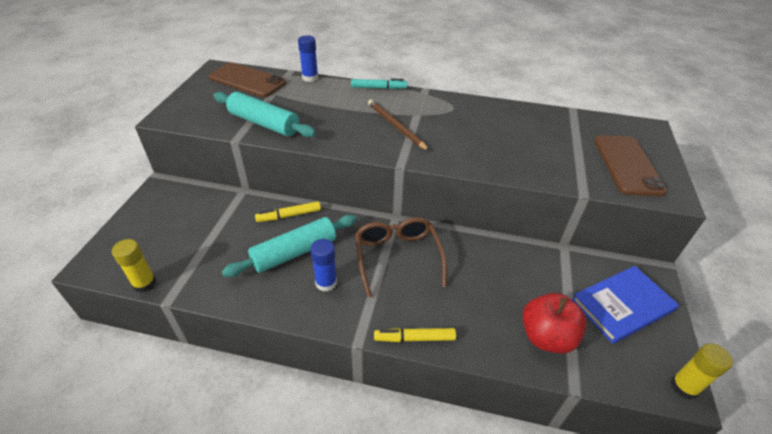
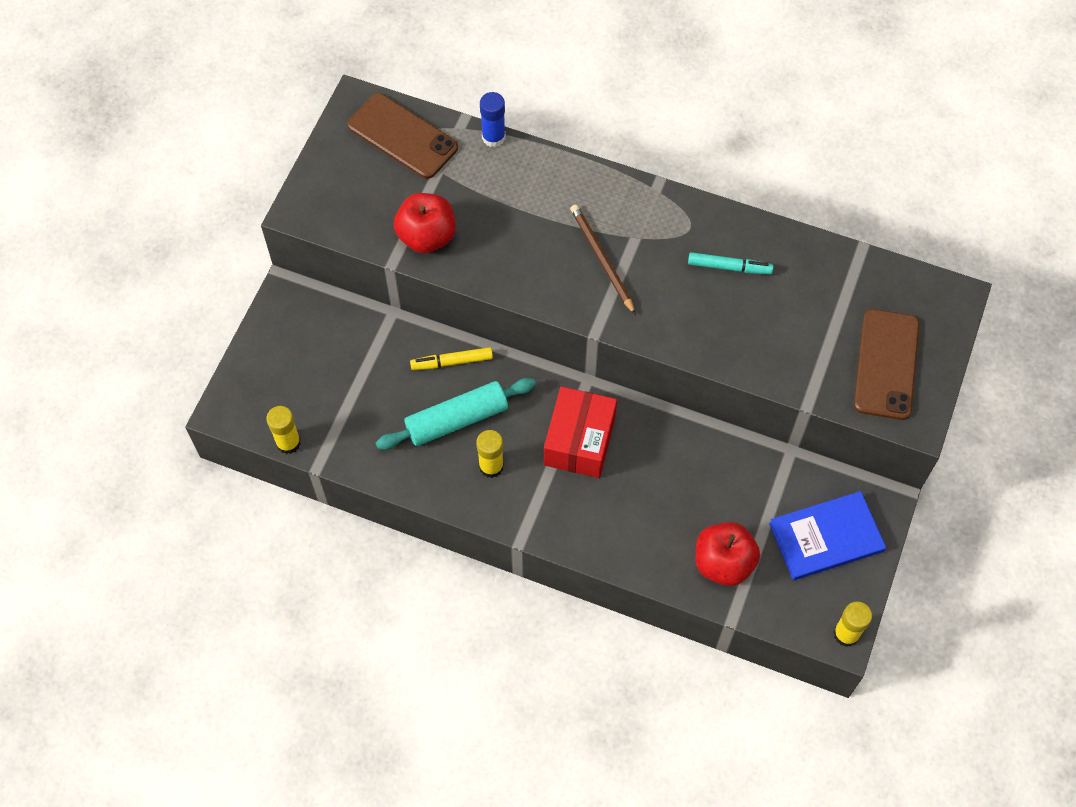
camera: 10 degrees right, 20 degrees up
(264, 123) = (427, 237): turquoise rolling pin -> red apple
(326, 282) = (491, 466): blue glue stick -> yellow glue stick
(378, 88) = (591, 172): turquoise marker -> turquoise marker (729, 267)
(397, 257) = (579, 441): brown glasses -> red box
(414, 338) = (580, 546): yellow marker -> none

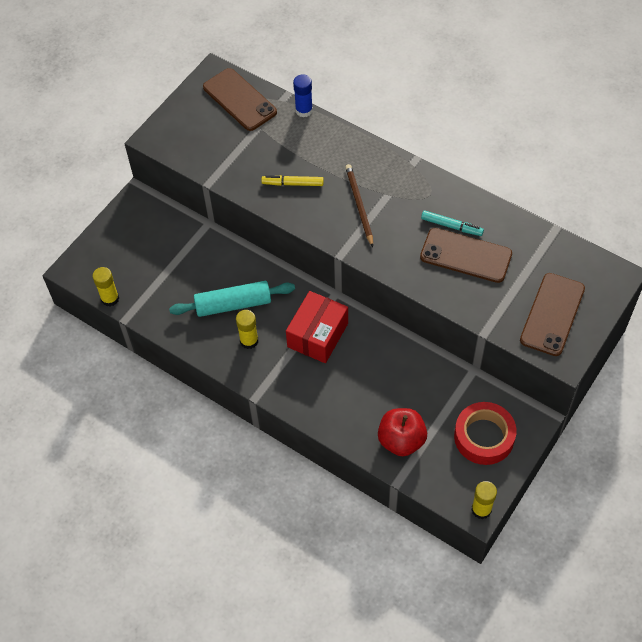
camera: 15 degrees right, 5 degrees down
(427, 237) = (238, 169): red apple -> none
(452, 362) = (240, 264): yellow marker -> yellow marker (293, 184)
(757, 304) = (466, 255): none -> brown phone
(826, 537) = (484, 437): blue book -> red tape

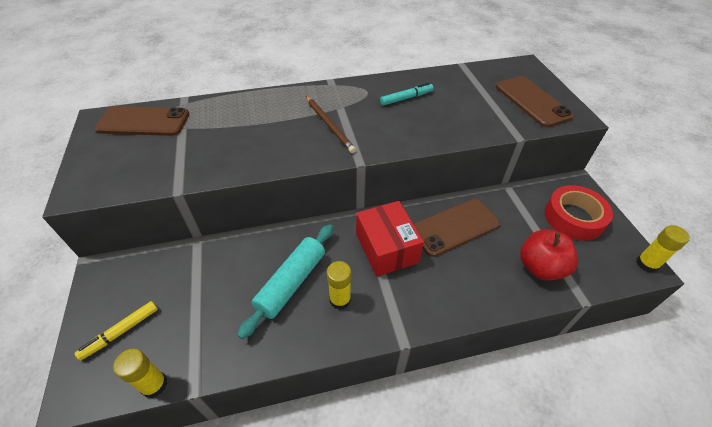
camera: 50 degrees left, 10 degrees down
(293, 184) = (259, 144): yellow marker -> yellow marker (121, 332)
(304, 110) = (210, 99): blue glue stick -> none
(359, 205) = (329, 125): brown pencil -> brown pencil turned 150 degrees counterclockwise
(466, 255) = (439, 106): brown phone -> brown phone (454, 227)

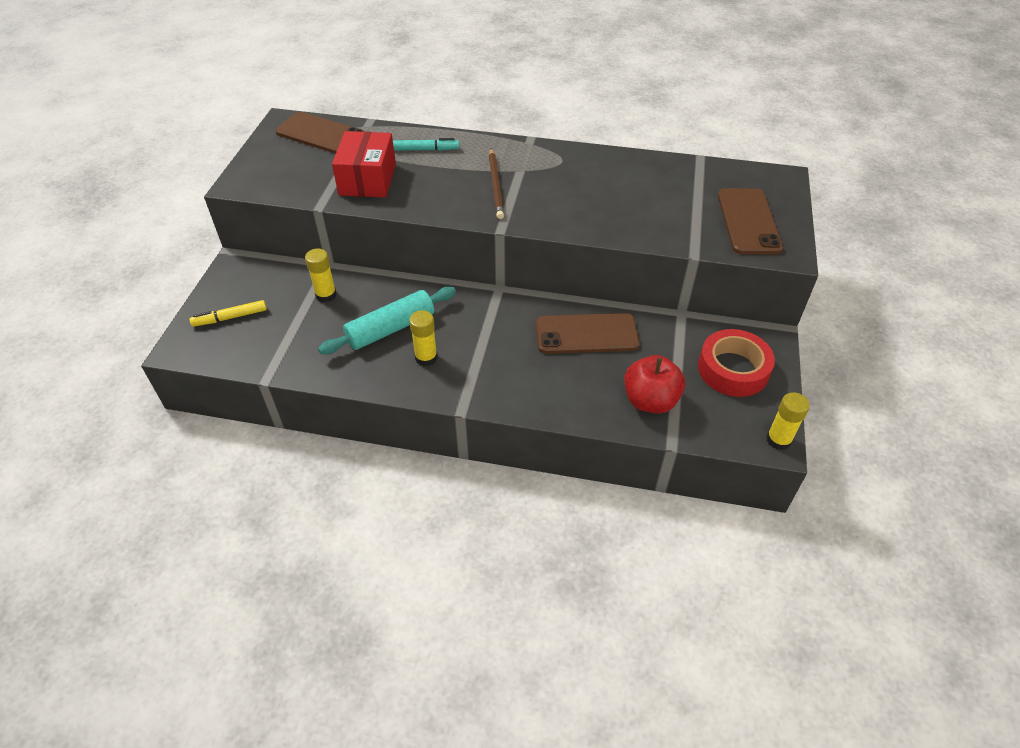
camera: 25 degrees right, 0 degrees up
(154, 384) = (238, 364): yellow glue stick -> yellow glue stick (326, 295)
(386, 248) = (501, 330): red box -> red box (367, 179)
(406, 98) = (600, 179): turquoise marker -> turquoise marker (426, 149)

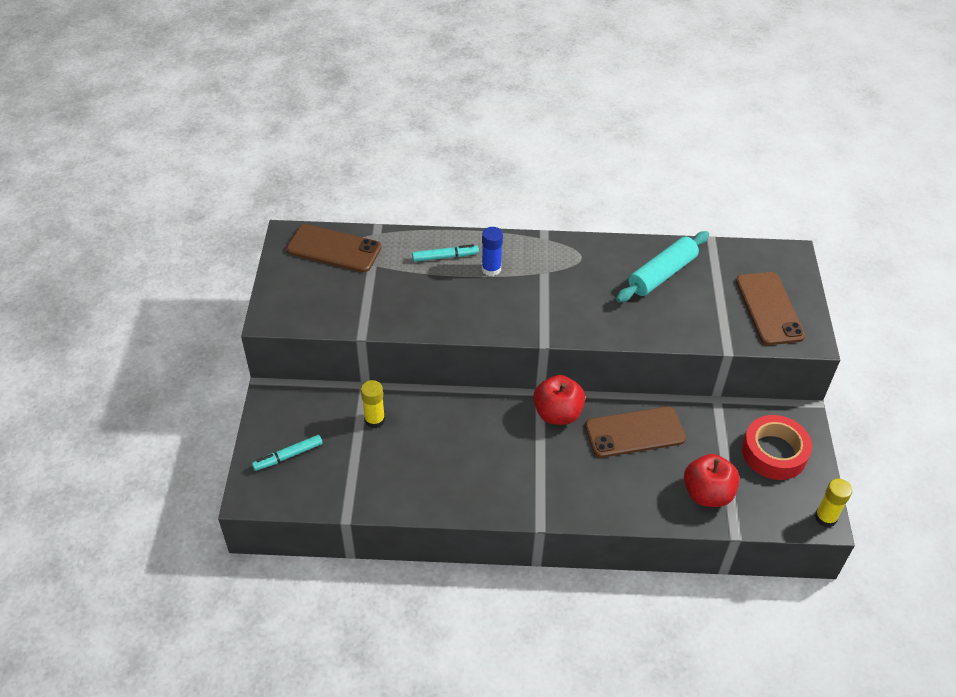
camera: 10 degrees left, 0 degrees up
(230, 317) = (288, 456): yellow marker -> turquoise marker
(367, 179) = (399, 299): red box -> none
(390, 328) = (449, 449): turquoise rolling pin -> turquoise rolling pin (661, 274)
(426, 357) = (492, 475): yellow glue stick -> none
(468, 163) = (491, 269): none -> blue glue stick
(495, 185) = (525, 293): brown pencil -> none
(510, 308) = (557, 413): none -> red apple

